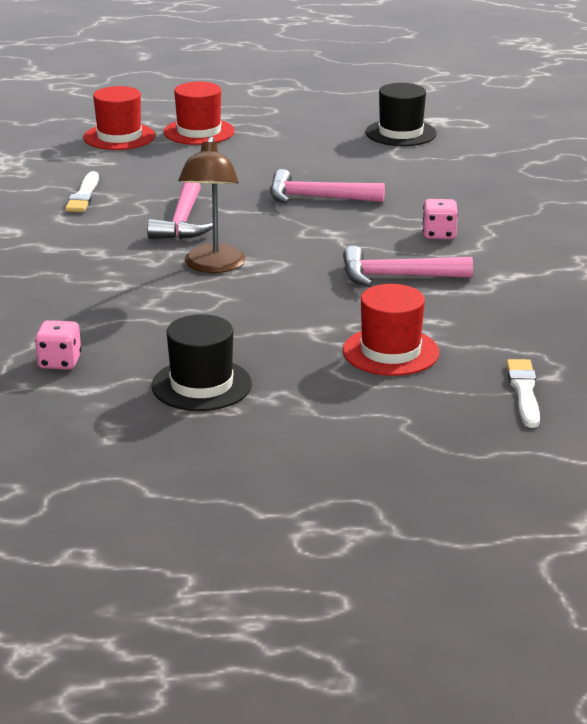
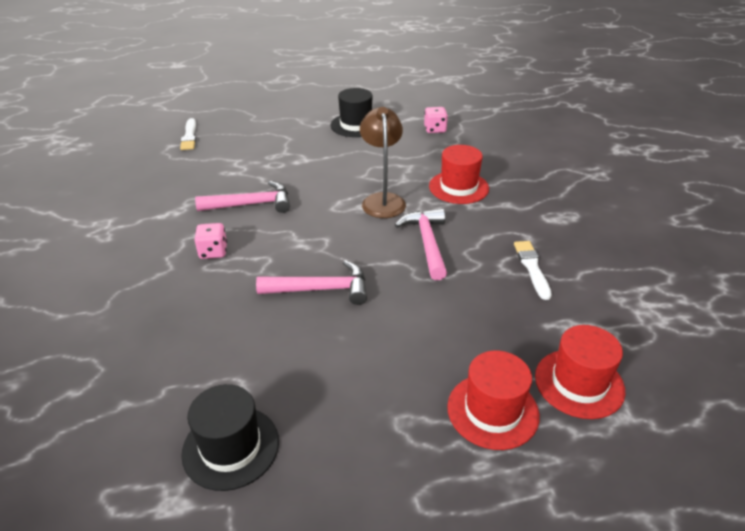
camera: 170 degrees right, 10 degrees up
(390, 352) = (258, 151): red hat -> red hat (458, 187)

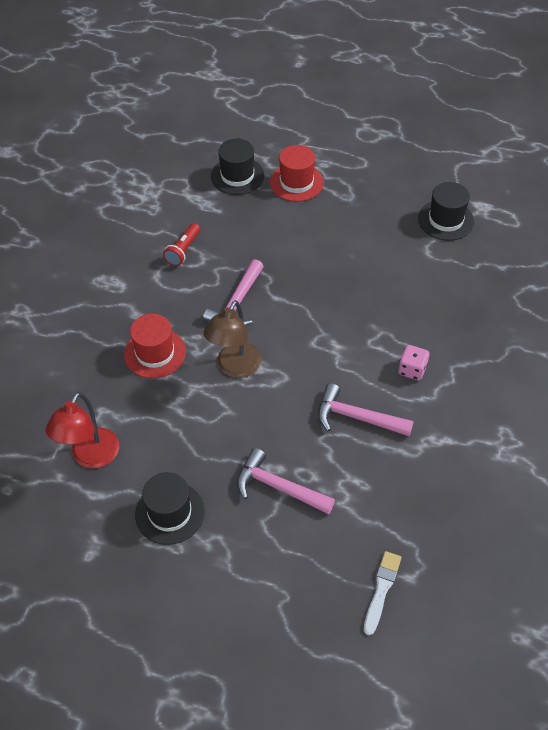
camera: 150 degrees left, 15 degrees up
(321, 289) = (345, 296): pink hammer -> pink hammer (279, 487)
(435, 129) = (91, 457): pink dice -> red lamp
(532, 267) = (183, 250): white brush -> red flashlight
(579, 383) = (237, 176): red hat -> black hat

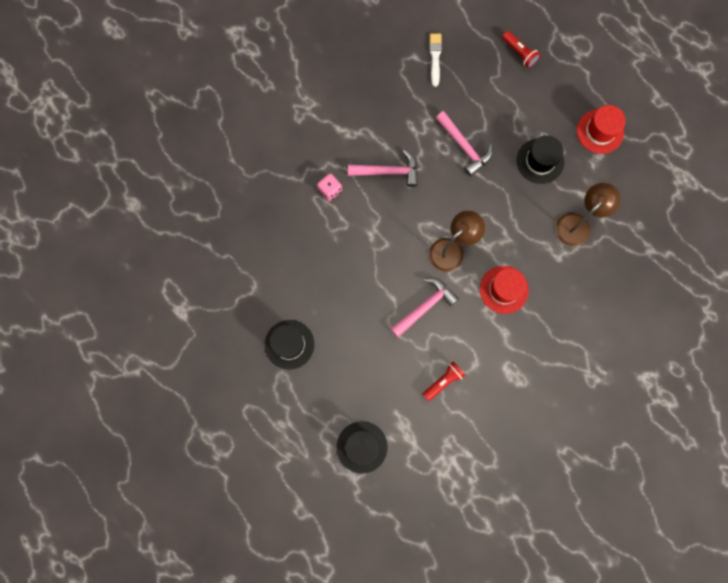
camera: 155 degrees left, 25 degrees up
(91, 457) = (577, 224): red lamp -> brown lamp
(264, 655) = (519, 53): none -> red flashlight
(296, 182) = (315, 414): red hat -> red hat (600, 131)
(357, 417) = (388, 172): pink hammer -> pink hammer turned 45 degrees counterclockwise
(381, 590) = (435, 57): white brush -> white brush turned 135 degrees clockwise
(446, 220) = (219, 312): black hat -> black hat (289, 344)

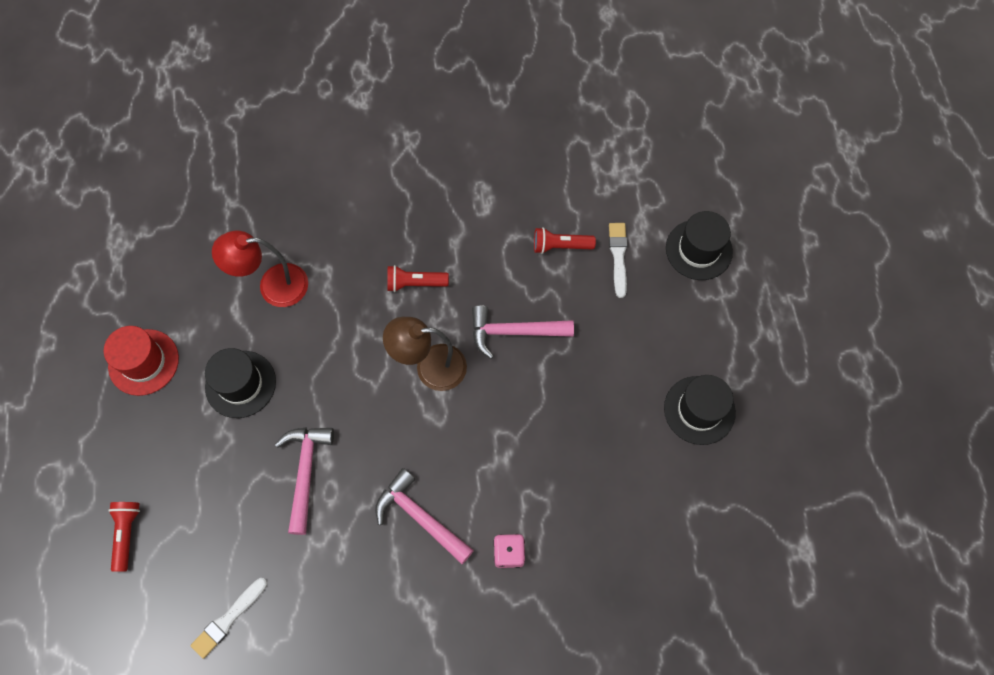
camera: 140 degrees left, 10 degrees down
(405, 402) = (618, 257): none -> white brush
(504, 289) = (415, 283): red hat -> red flashlight
(577, 224) = (273, 286): brown lamp -> red lamp

